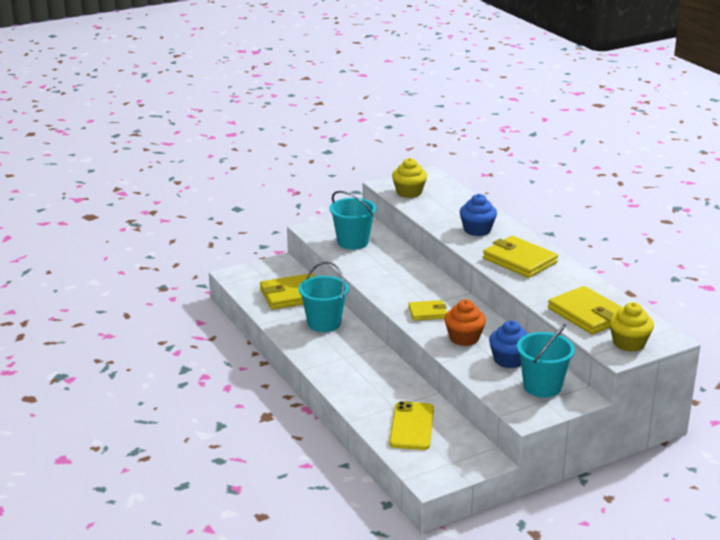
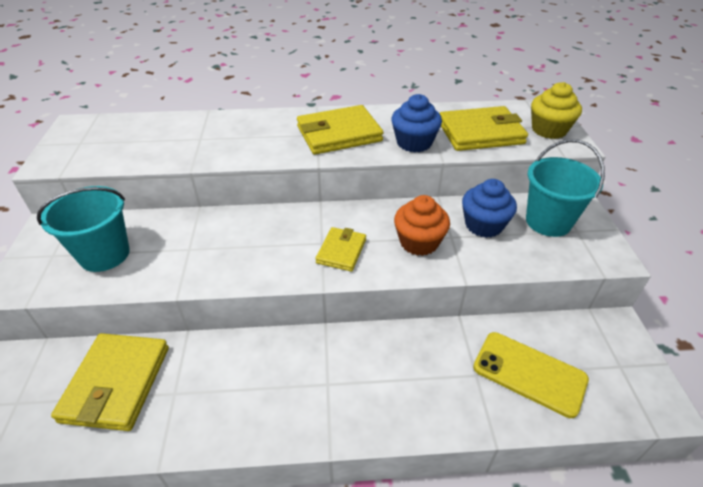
camera: 65 degrees left, 15 degrees up
(324, 323) = (224, 373): turquoise bucket -> none
(409, 192) = (96, 152): yellow cupcake -> none
(477, 230) = (244, 137): blue cupcake -> blue cupcake (414, 143)

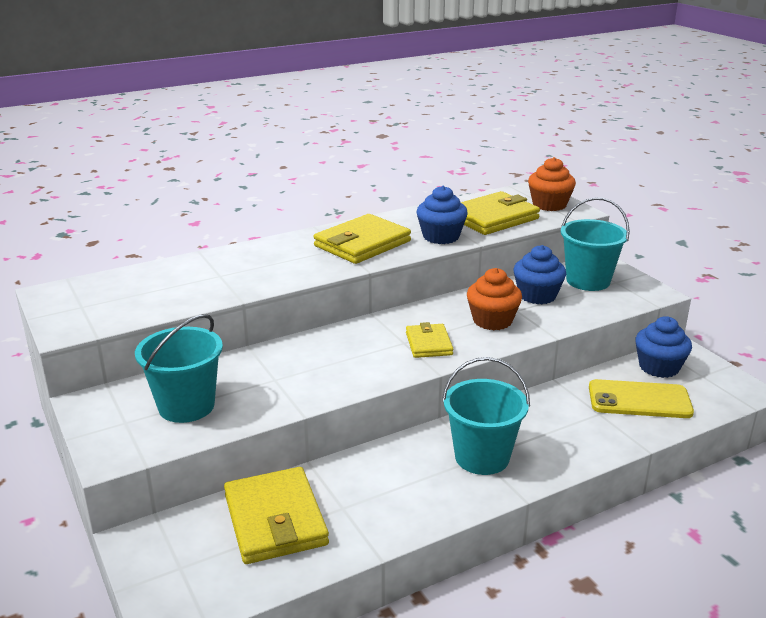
camera: 25 degrees left, 15 degrees down
(328, 384) = (482, 457): none -> turquoise bucket
(549, 130) = (549, 205): yellow cupcake -> orange cupcake
(577, 338) = (659, 367): none -> blue cupcake

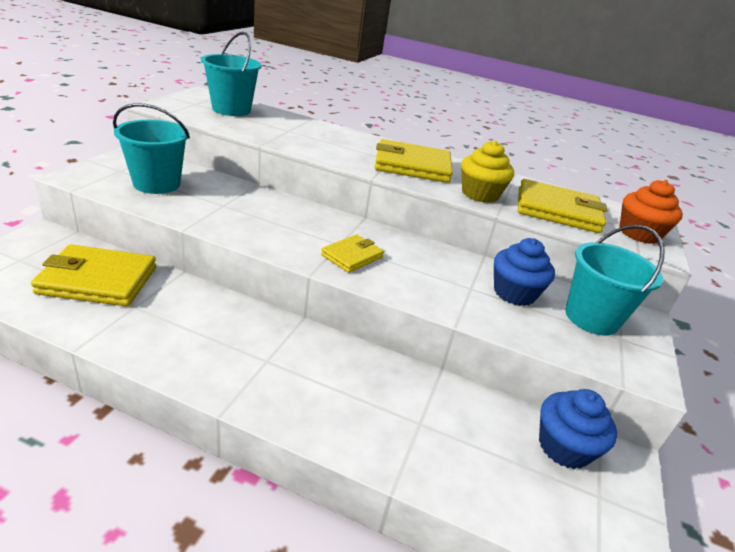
camera: 45 degrees right, 5 degrees up
(275, 520) = (98, 280): yellow wallet -> yellow wallet turned 60 degrees clockwise
(441, 236) = (480, 194): blue cupcake -> yellow cupcake
(482, 457) = (267, 361): turquoise bucket -> turquoise bucket (231, 110)
(492, 320) = (433, 279): orange cupcake -> none
(639, 400) = (481, 450): yellow phone -> none

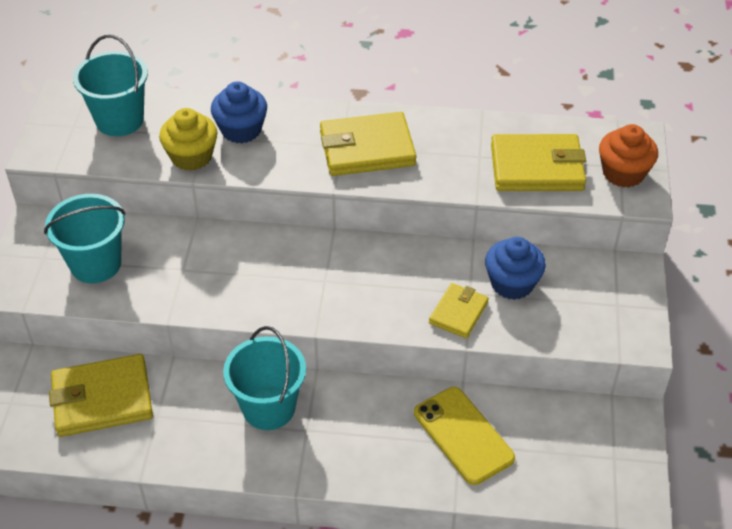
camera: 10 degrees left, 15 degrees up
(352, 256) = (344, 294): yellow wallet -> yellow wallet (458, 313)
(427, 416) = (463, 435): none -> yellow phone
(480, 194) = (451, 173): yellow cupcake -> yellow cupcake (191, 156)
(564, 447) = (582, 424): blue cupcake -> blue cupcake (241, 130)
(591, 318) = (589, 289): turquoise bucket -> turquoise bucket (269, 408)

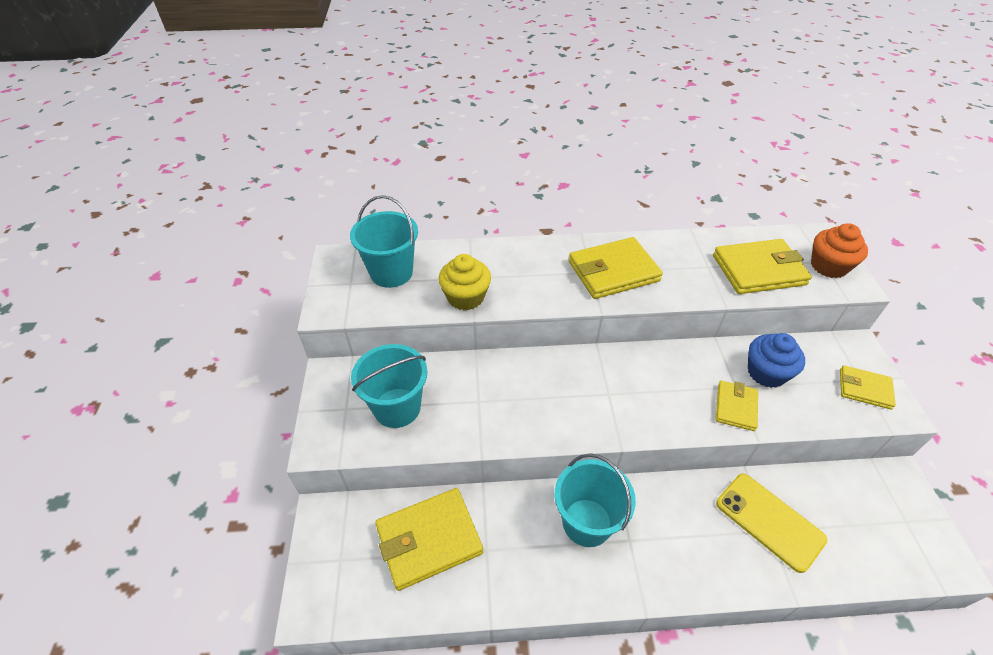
camera: 10 degrees left, 0 degrees up
(241, 130) = (500, 268): blue cupcake -> none
(615, 315) = (864, 389): none -> yellow wallet

